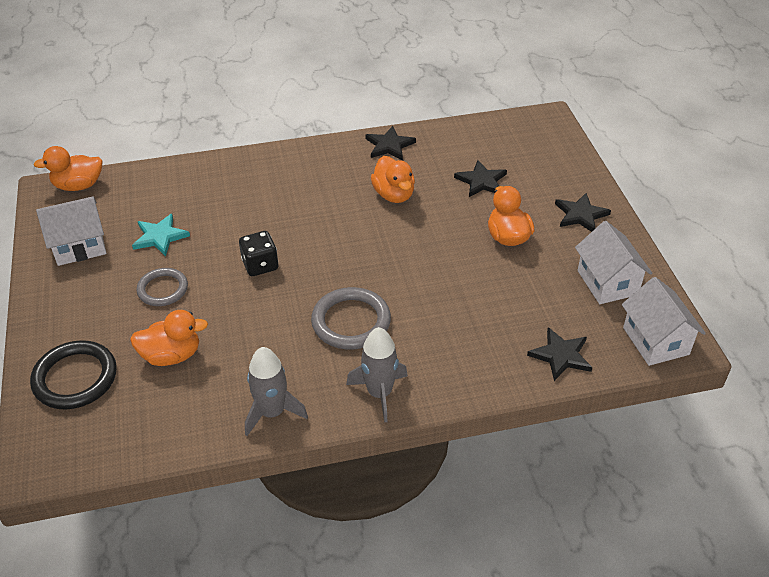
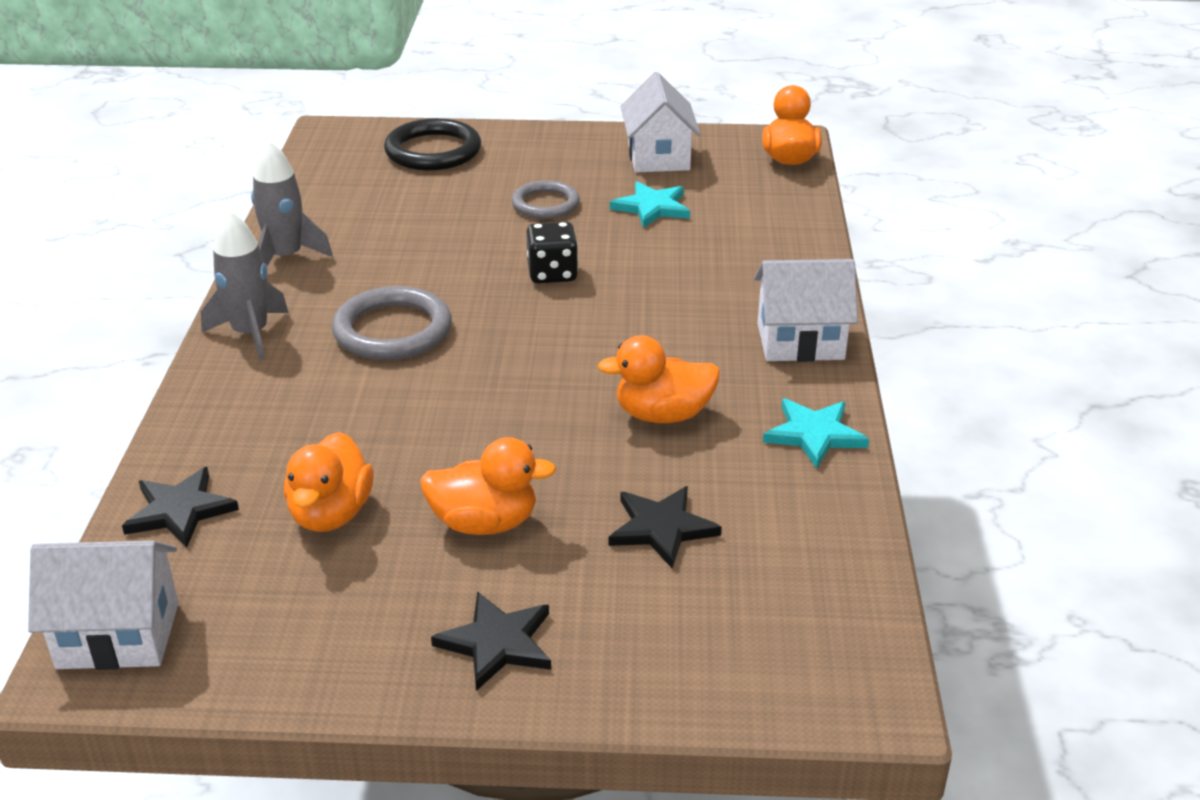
camera: 105 degrees right, 10 degrees down
(172, 355) = (426, 204): orange duck -> orange duck (331, 514)
(389, 145) = (814, 434): black star -> turquoise star
(607, 282) = (293, 619): white house -> white house (800, 341)

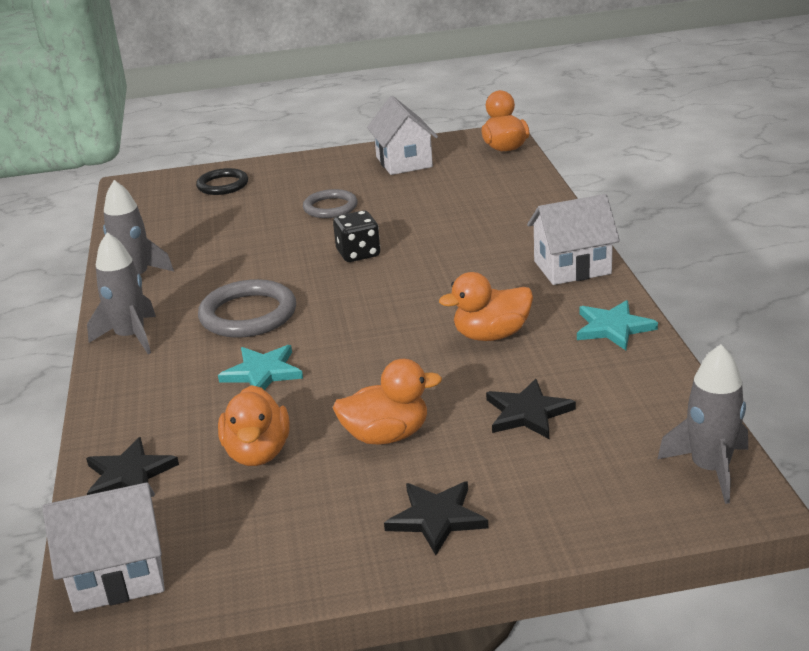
camera: 10 degrees left, 5 degrees down
(433, 151) = (223, 185): black ring -> black ring, size x0.66
(652, 207) = (415, 196): turquoise star -> turquoise star (262, 372)
(848, 651) = (710, 469): none -> grey rocket

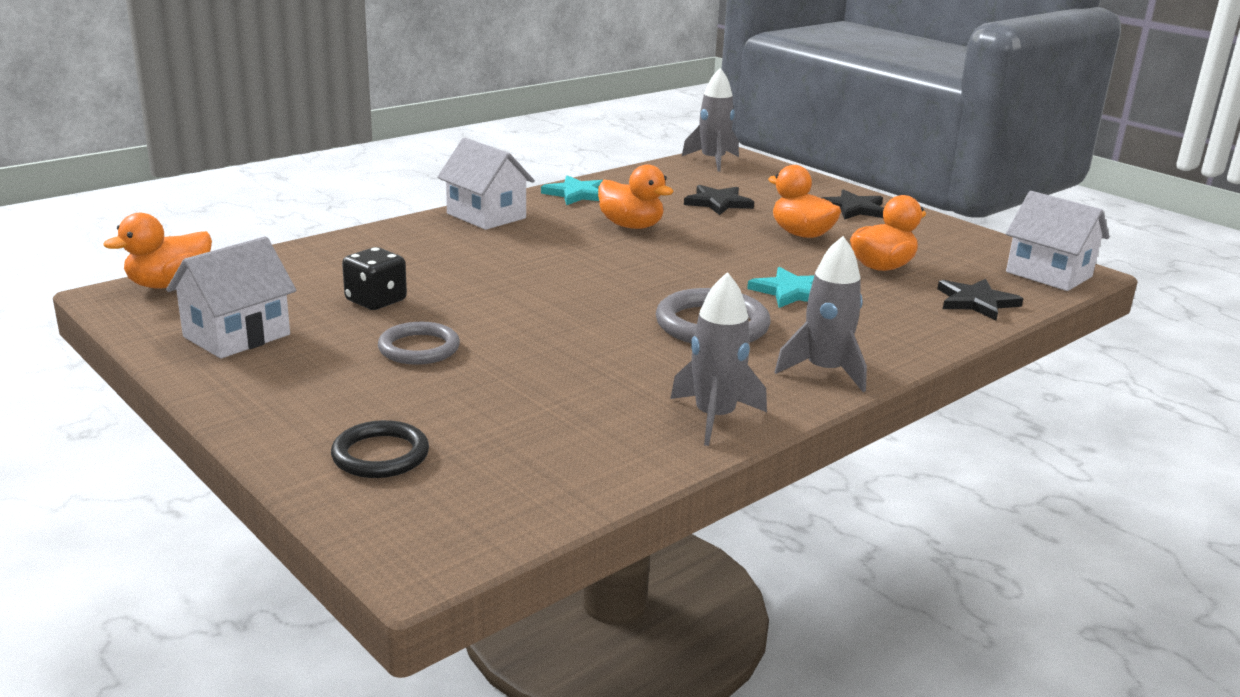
camera: 125 degrees left, 5 degrees down
(358, 254) = (533, 304): black dice -> black dice (376, 301)

